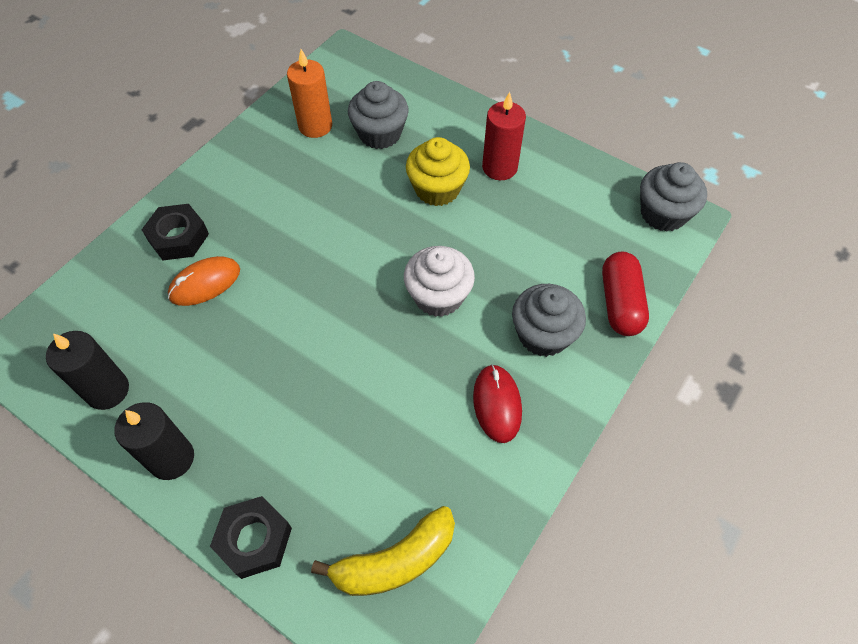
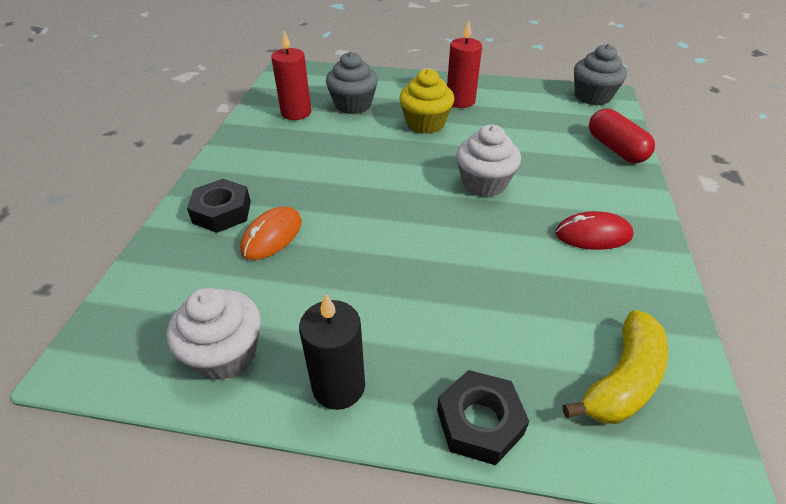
camera: 25 degrees left, 15 degrees down
(107, 390) = (225, 354): black candle -> white cupcake
(315, 126) = (296, 113): orange candle -> red candle
(497, 404) = (593, 235): red mouse -> red mouse turned 60 degrees counterclockwise
(543, 334) = (583, 182): grey cupcake -> none

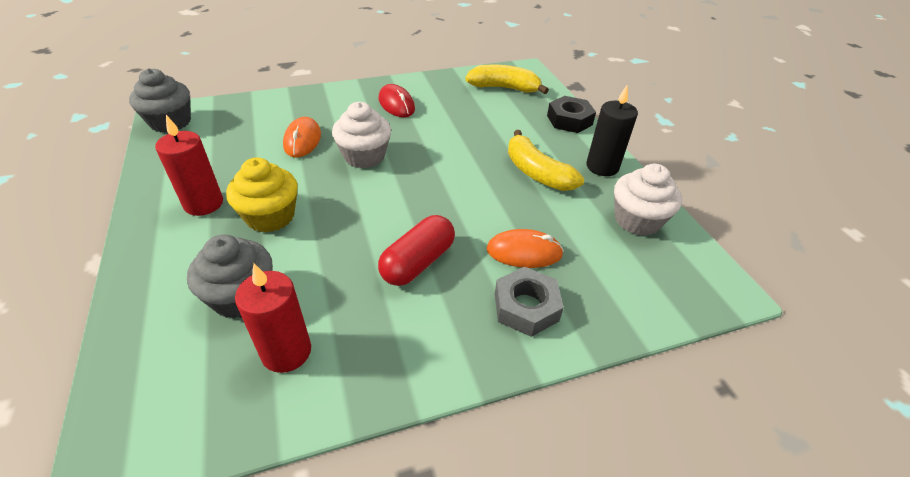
camera: 120 degrees left, 0 degrees up
(222, 212) = (526, 307): black nut -> grey nut
(373, 304) = (537, 173): none -> yellow banana
(532, 154) = (302, 140): none -> orange mouse
(615, 148) = (273, 104): red capsule -> red capsule (418, 262)

